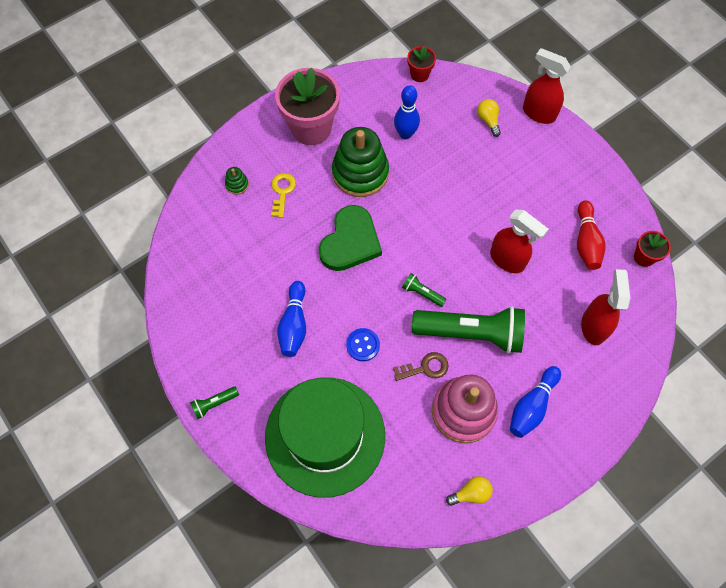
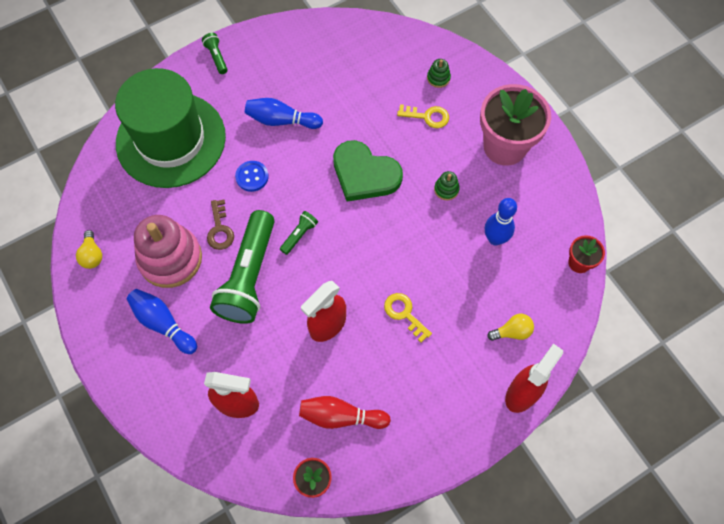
camera: 95 degrees right, 0 degrees up
(360, 173) = (446, 189): green stacking toy -> green stacking toy, size x0.41
(486, 199) = (404, 314): none -> yellow key

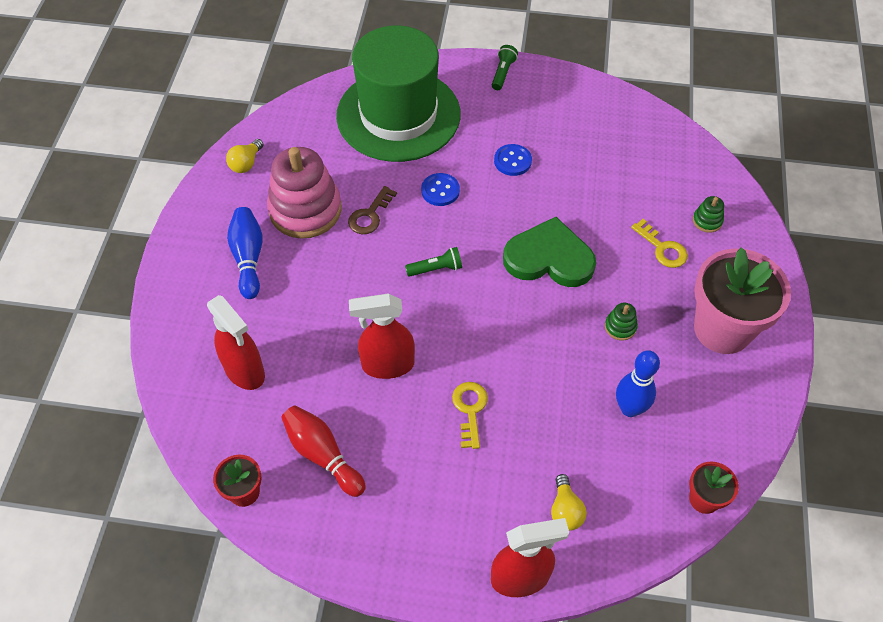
camera: 40 degrees right, 10 degrees down
(249, 276) = (357, 272): green flashlight -> none
(281, 120) = (512, 161): blue bowling pin -> blue button
(364, 174) = (549, 258): green heart -> green heart turned 120 degrees clockwise
(512, 332) = (565, 510): yellow light bulb -> yellow light bulb turned 60 degrees clockwise

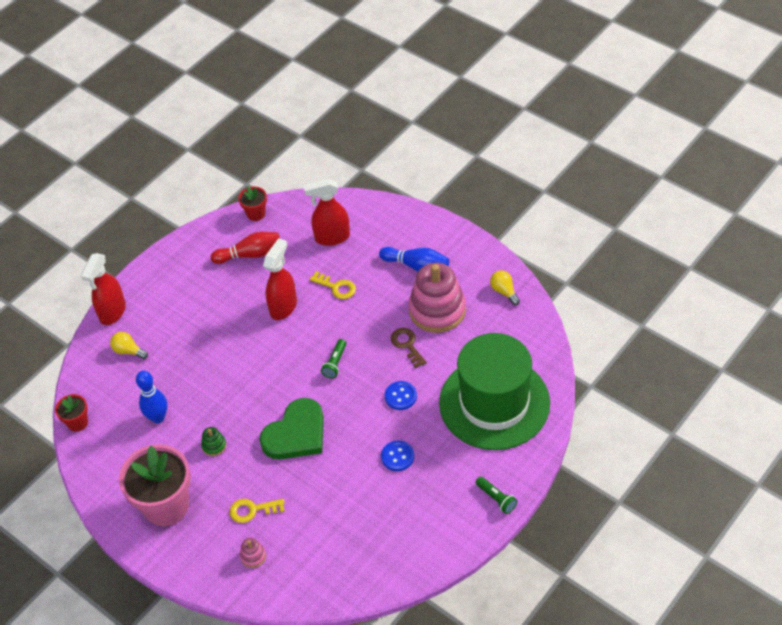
camera: 125 degrees right, 5 degrees down
(470, 410) = (222, 335): yellow key -> yellow key (336, 287)
(707, 221) = (253, 556): green stacking toy -> pink stacking toy

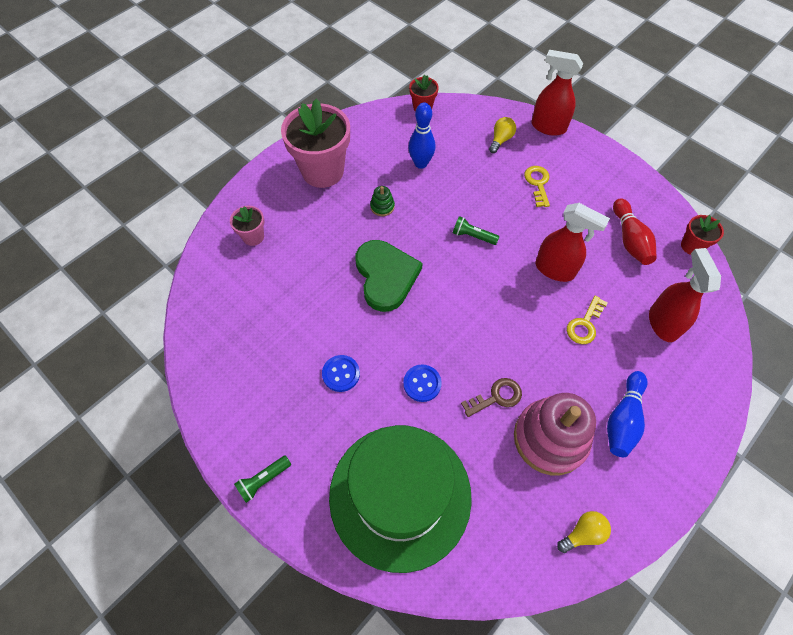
camera: 90 degrees right, 10 degrees up
(252, 510) = (303, 237): yellow key -> yellow key (537, 183)
(253, 556) = (253, 236): pink stacking toy -> pink flower pot
(296, 434) = (386, 276): green heart -> green heart turned 150 degrees counterclockwise
(335, 363) = (474, 317): green flashlight -> green flashlight (472, 236)

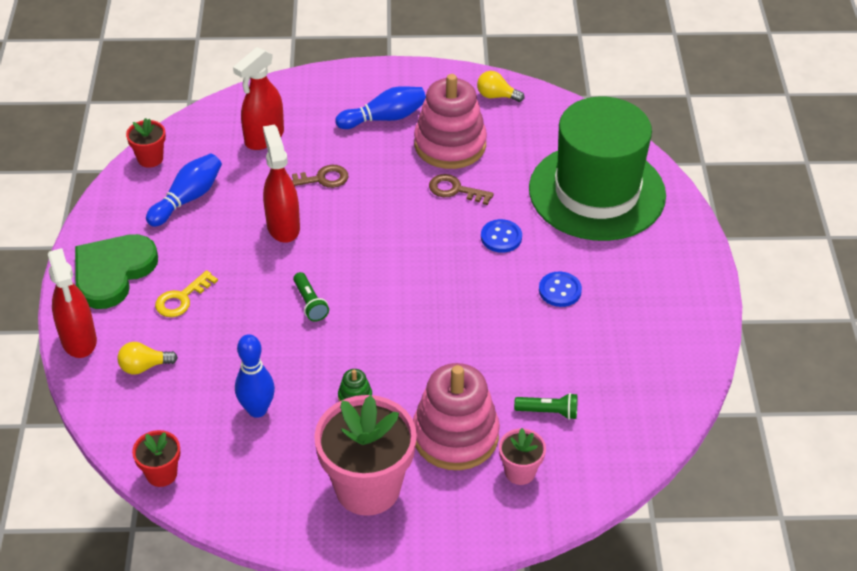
camera: 135 degrees left, 15 degrees down
(263, 480) = (693, 269): green flashlight -> green flashlight (548, 412)
(307, 228) = (455, 435): none -> pink stacking toy
(386, 276) = (432, 332): green heart -> green heart (113, 272)
(585, 324) = (321, 179): yellow key -> brown key
(629, 239) = (187, 199): red bowling pin -> blue bowling pin

